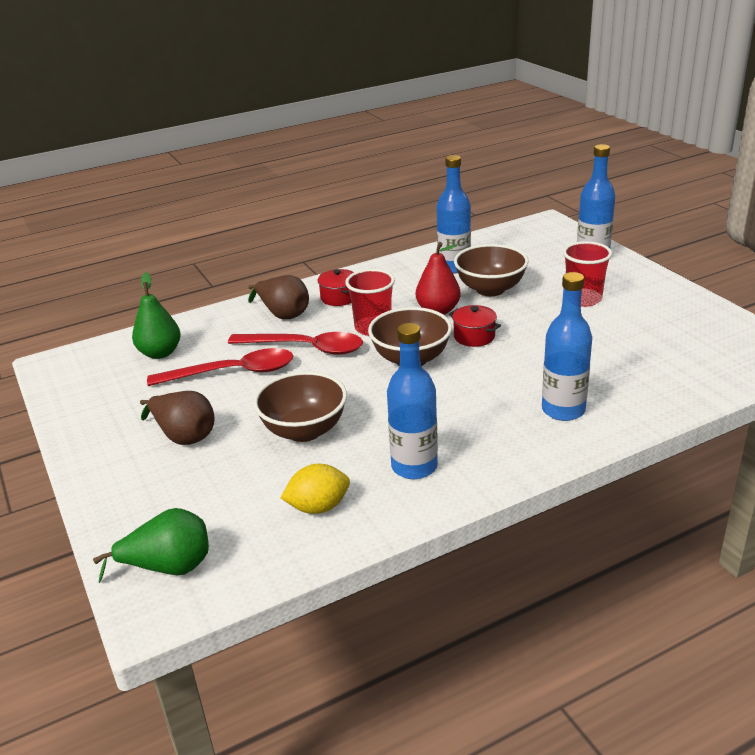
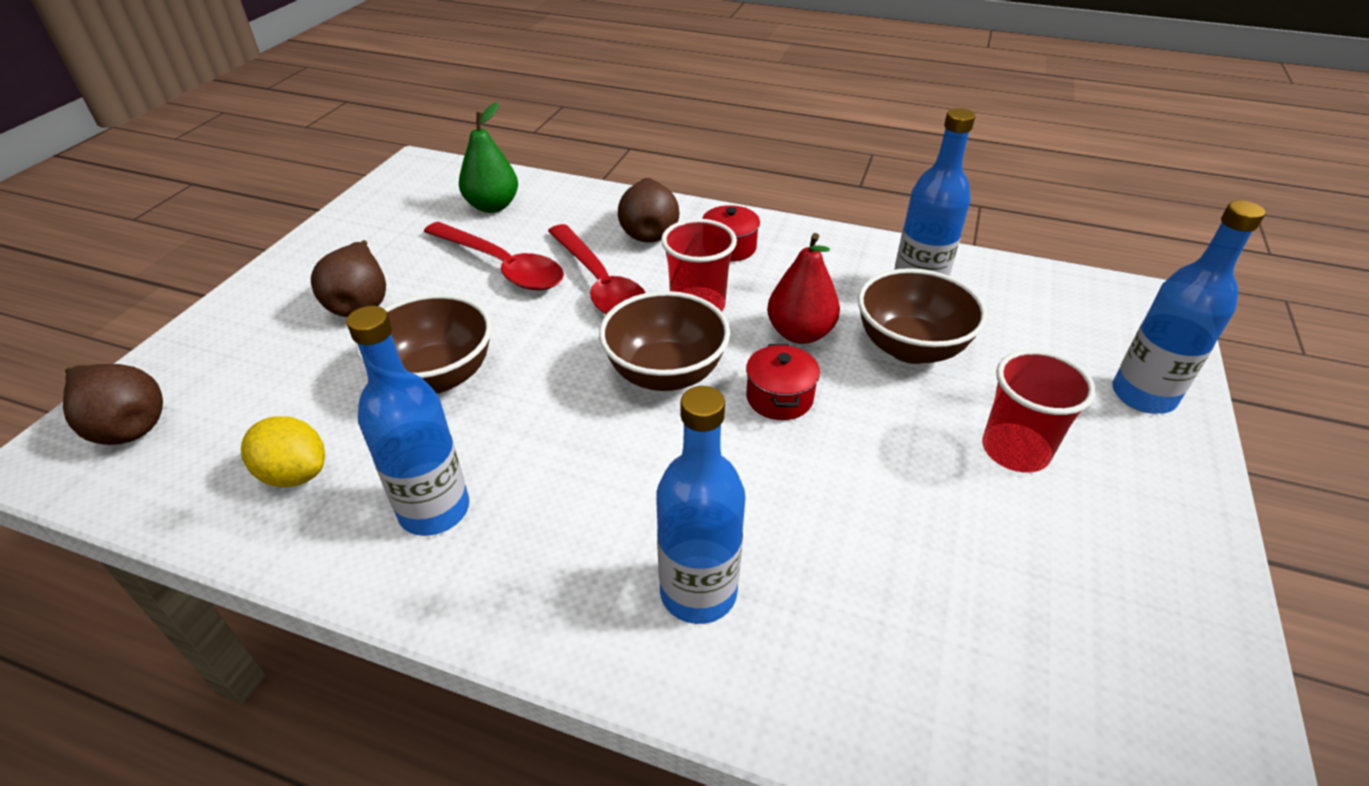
camera: 45 degrees right, 10 degrees up
(168, 567) = (125, 426): green pear -> brown pear

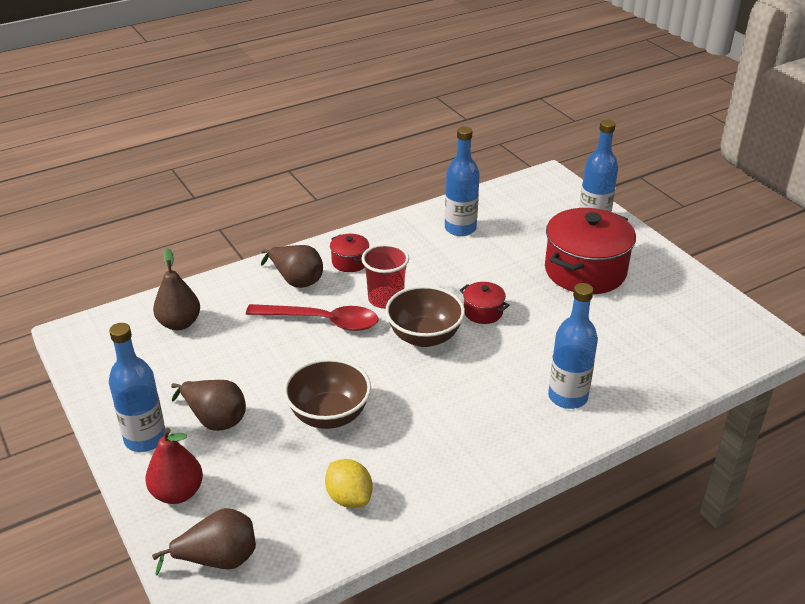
camera: 50 degrees left, 5 degrees down
(295, 474) = (349, 498): yellow lemon -> yellow lemon turned 75 degrees clockwise
(434, 510) = (434, 456): blue bottle -> blue bottle (145, 439)
(492, 206) = (179, 323): green pear -> brown pear
(502, 266) = (254, 348): red spoon -> none
(800, 333) = (447, 280): red pear -> red pear (177, 493)
(910, 348) = (496, 256): brown bowl -> none
(1015, 450) = (585, 271): red cup -> red pot

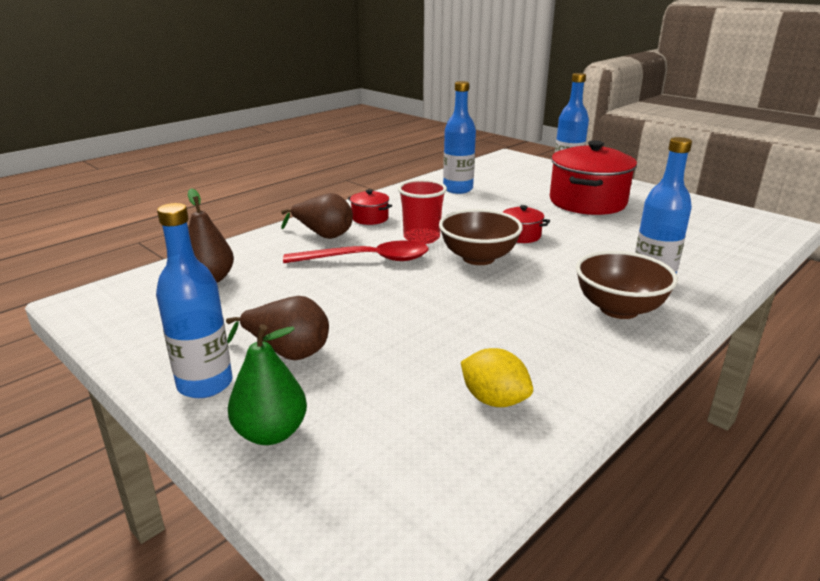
camera: 15 degrees left, 10 degrees down
(177, 493) = (271, 433): red pear -> green pear
(218, 559) = (363, 500): brown pear -> none
(329, 415) = (421, 329): brown bowl -> brown bowl (619, 309)

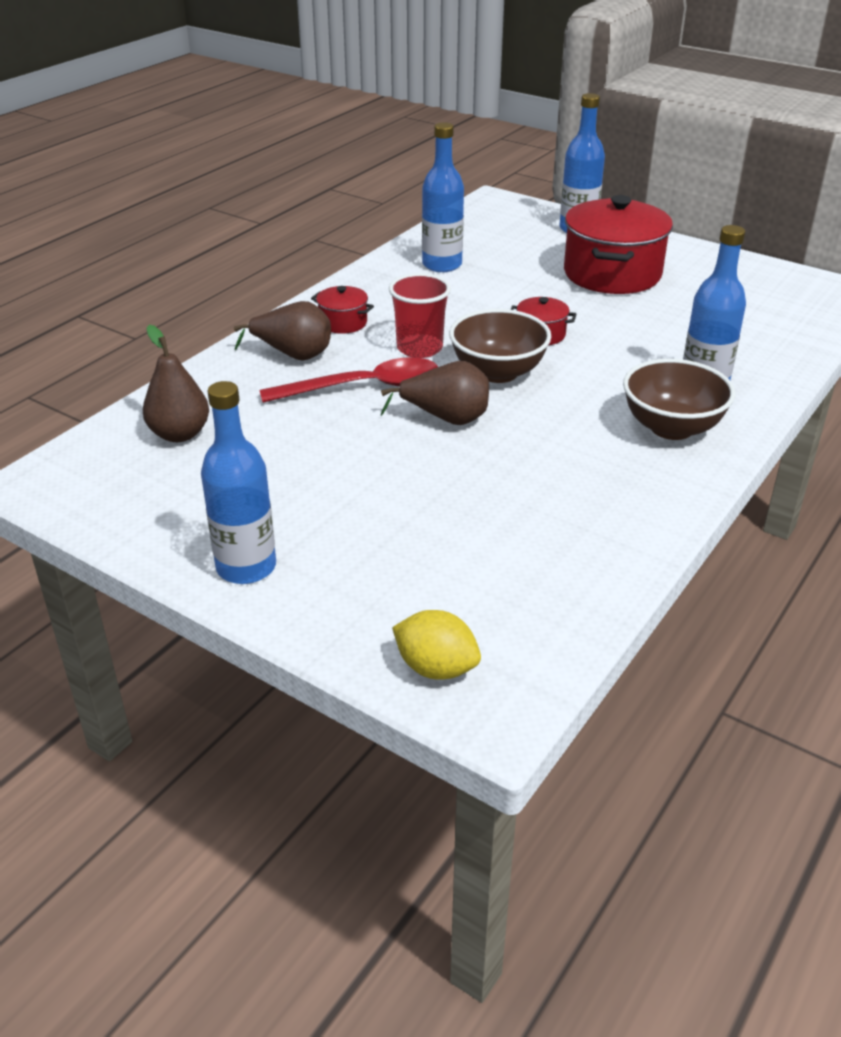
camera: 10 degrees left, 10 degrees up
(271, 433) = (344, 611): green pear -> none
(287, 352) = (320, 520): brown pear -> brown pear (445, 418)
(494, 400) = (561, 549): yellow lemon -> yellow lemon (436, 668)

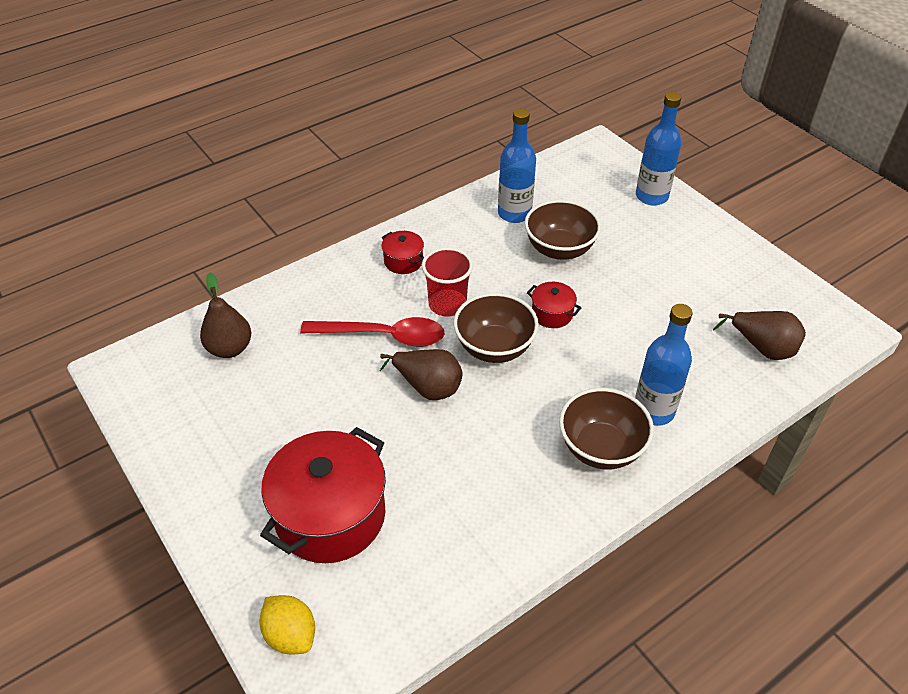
camera: 20 degrees right, 10 degrees up
(246, 567) = (212, 494): blue bottle -> none
(293, 355) = (349, 287): brown pear -> brown pear (762, 348)
(511, 284) = (559, 249): none -> brown bowl
(612, 274) = (651, 257): red pot -> red pot (330, 515)

